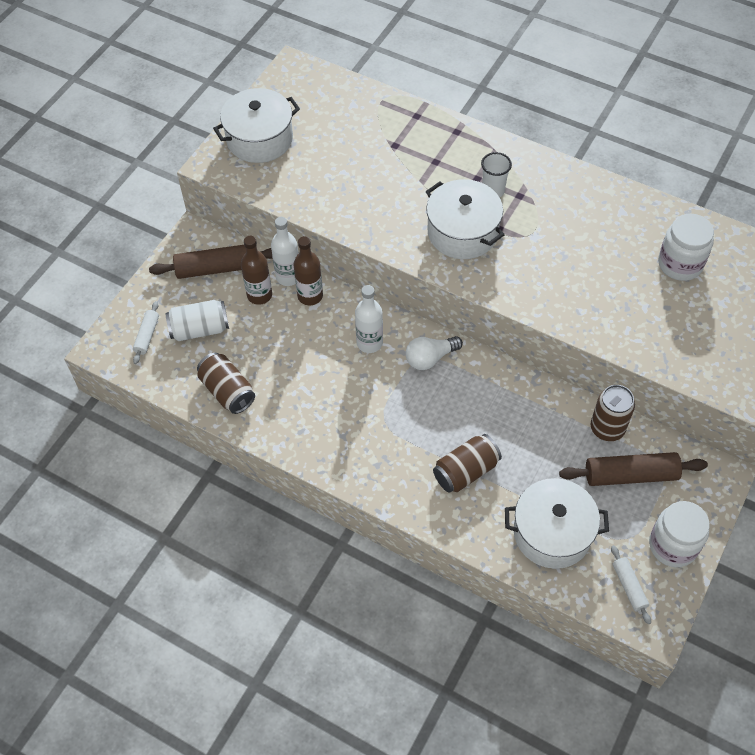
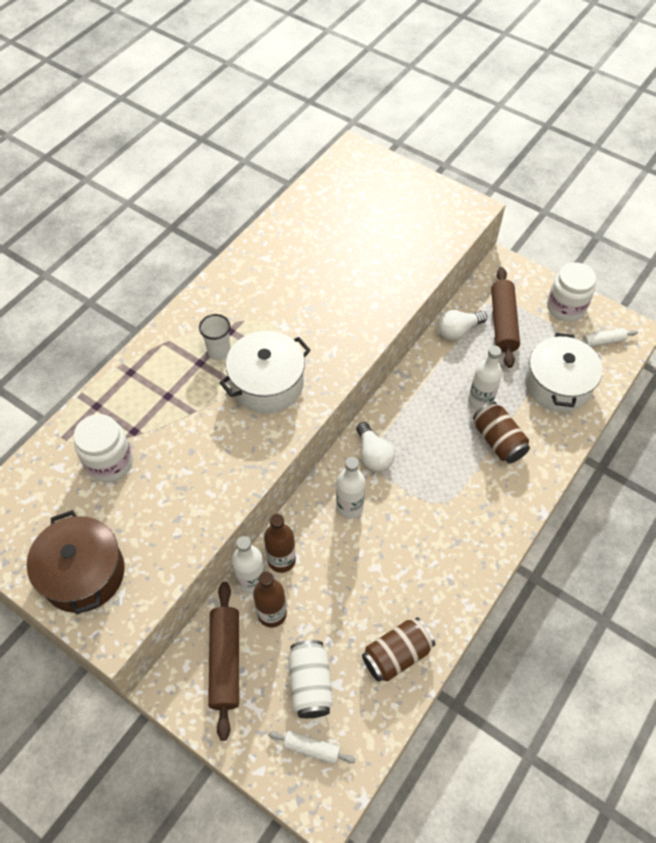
camera: 85 degrees left, 0 degrees up
(259, 139) = (83, 573): white pot -> brown pot
(513, 453) = (480, 401): none -> white bottle
(607, 428) = (458, 330): brown can -> white light bulb
(680, 264) = (332, 229): white jar -> white jar (109, 462)

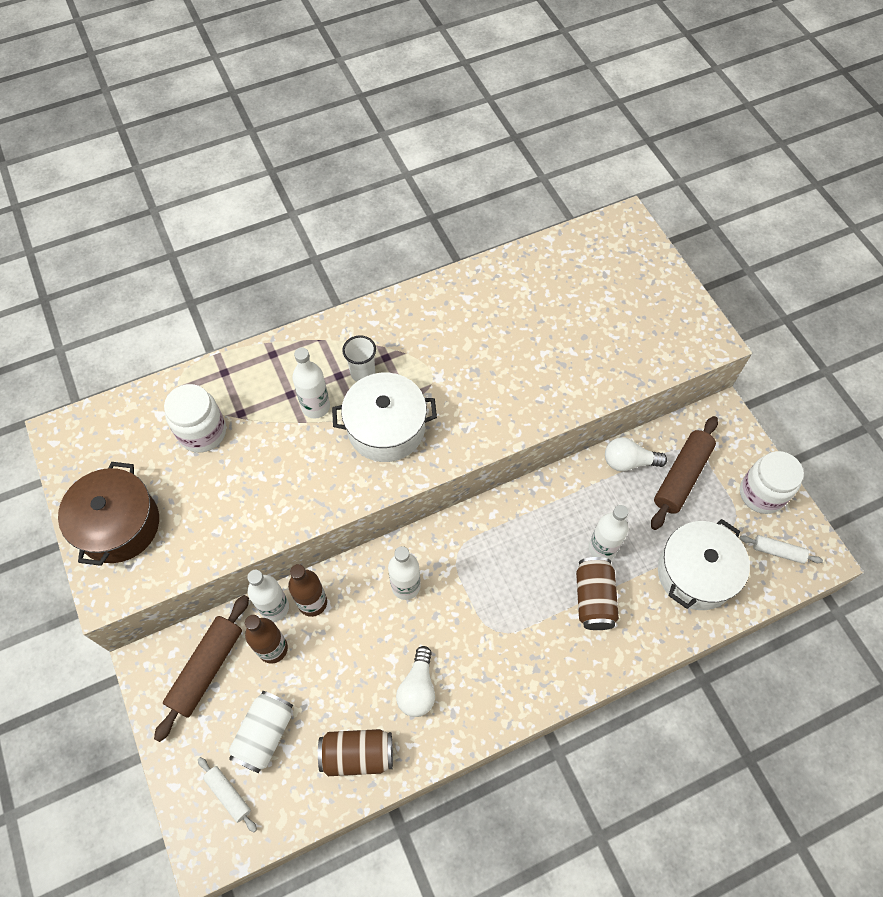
camera: 30 degrees right, 5 degrees up
(196, 395) = (316, 407): none -> white bottle
(373, 455) = (461, 547): white light bulb -> white light bulb (418, 688)

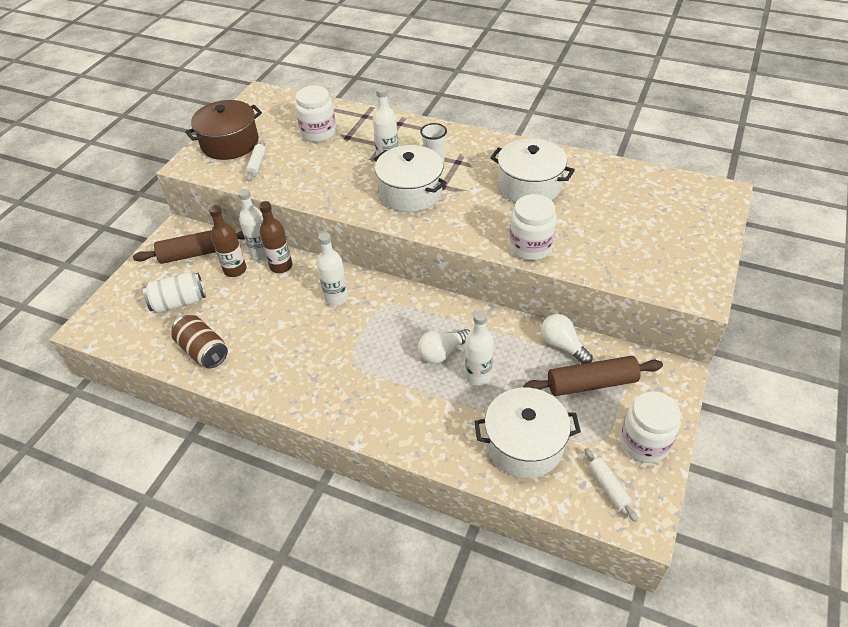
camera: 50 degrees right, 15 degrees down
(228, 794) = (129, 312): white rolling pin -> white rolling pin (257, 165)
(418, 688) = (273, 349): white light bulb -> white light bulb (442, 353)
(478, 334) = (529, 186): none -> white pot
(552, 401) = (530, 247): none -> white jar
(593, 599) = (434, 397): brown can -> none

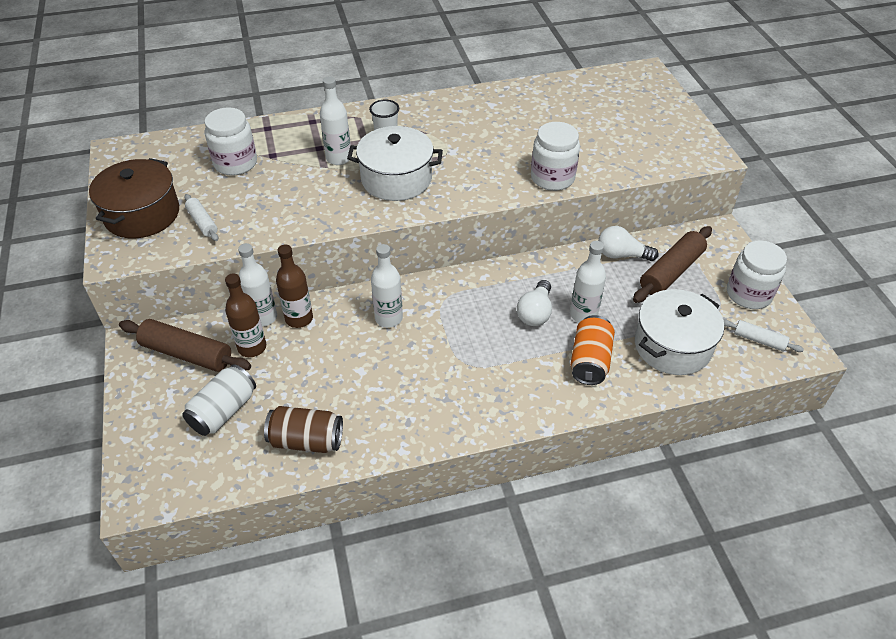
camera: 40 degrees left, 0 degrees up
(197, 253) = (187, 354): brown rolling pin -> brown rolling pin turned 75 degrees clockwise
(444, 414) = (590, 361): none -> orange can
(529, 186) = (495, 128): white pot -> none

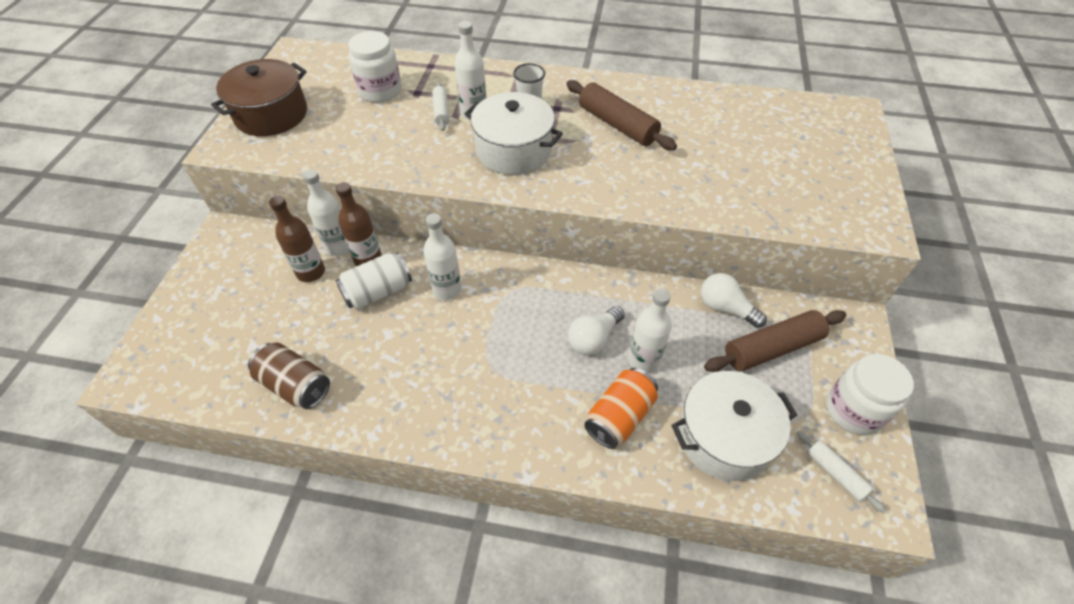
camera: 25 degrees right, 5 degrees up
(187, 354) = (255, 257): brown rolling pin -> brown rolling pin (617, 125)
(202, 222) = (313, 138): white rolling pin -> white rolling pin (441, 111)
(223, 411) = (247, 325): white can -> white can (378, 292)
(552, 178) = (675, 199): white jar -> none

